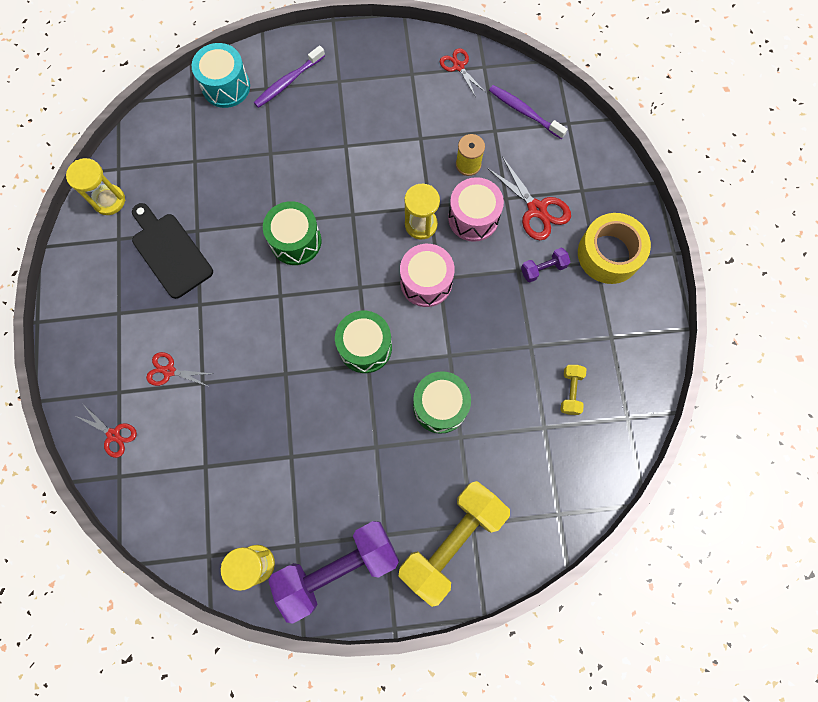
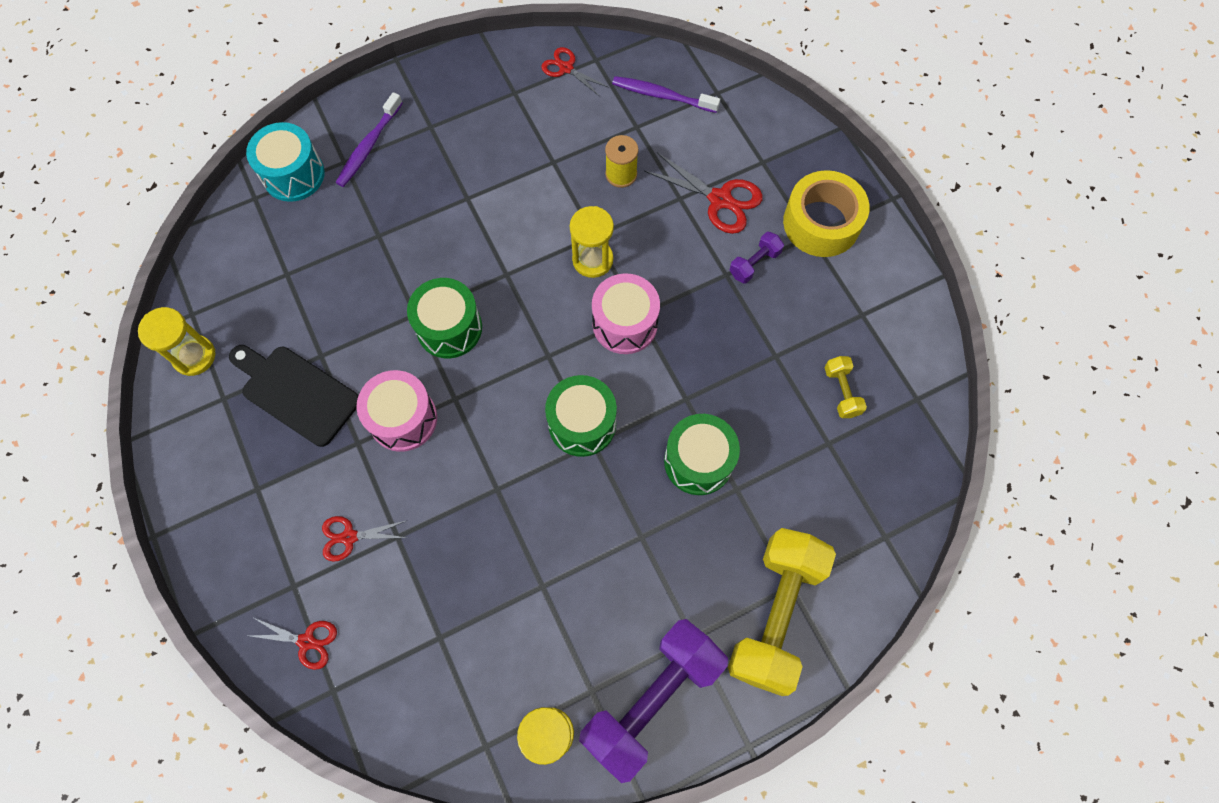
camera: 20 degrees left, 5 degrees down
(473, 218) = (651, 232): pink drum -> pink drum (403, 419)

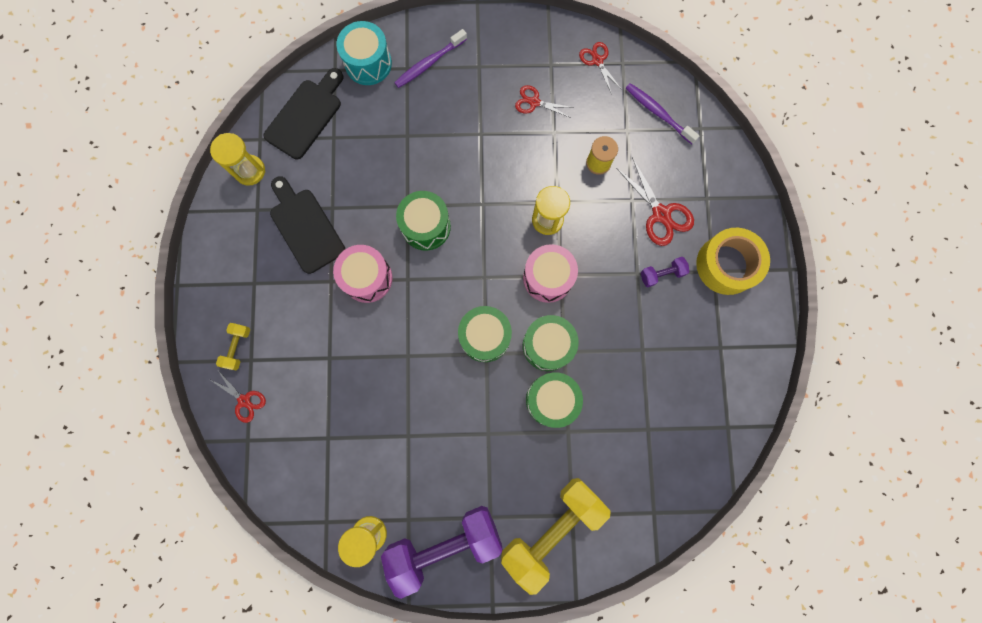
camera: 25 degrees right, 10 degrees up
(240, 264) = (306, 116): none -> black cutting board
(349, 537) = (299, 344): red scissors -> red scissors (534, 102)
(662, 400) = (547, 345): none -> green drum
(841, 391) = (676, 397): yellow dumbbell -> yellow dumbbell (238, 347)

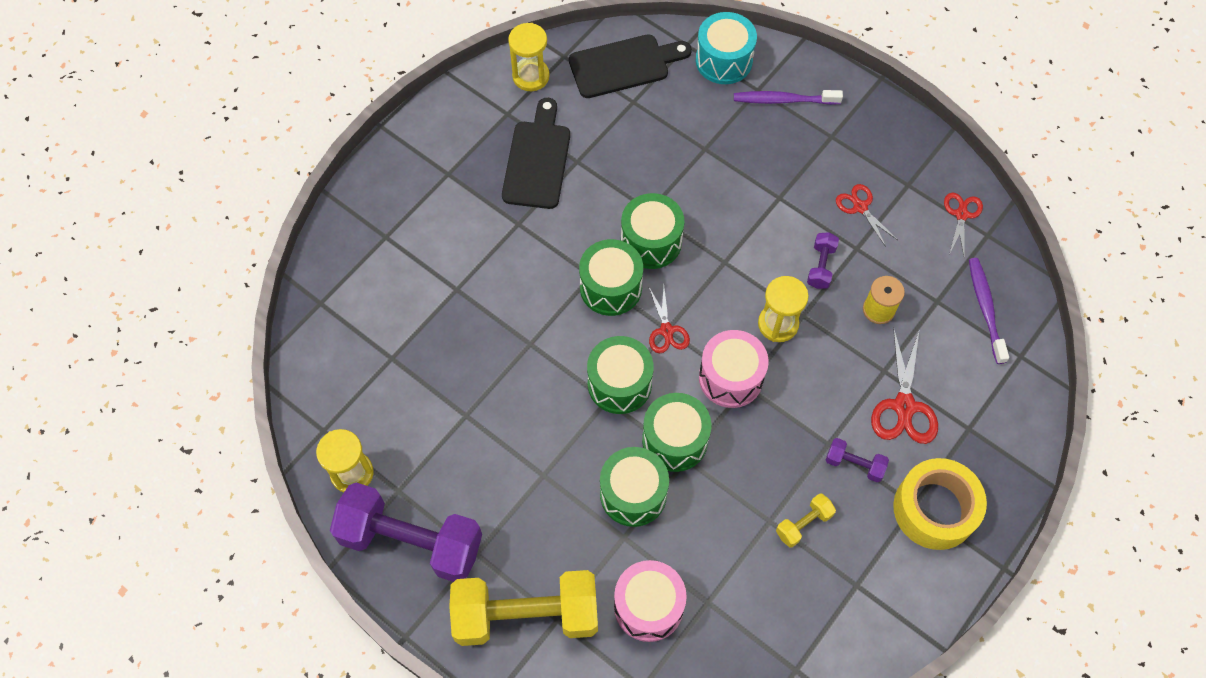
camera: 40 degrees right, 15 degrees down
(238, 347) = (384, 217): yellow dumbbell -> yellow dumbbell (803, 524)
(244, 400) = (348, 267): red scissors -> red scissors (666, 330)
(367, 278) = (554, 246): pink drum -> pink drum (648, 606)
(426, 277) = (611, 287): none -> green drum
(542, 161) = (820, 266): none -> purple dumbbell

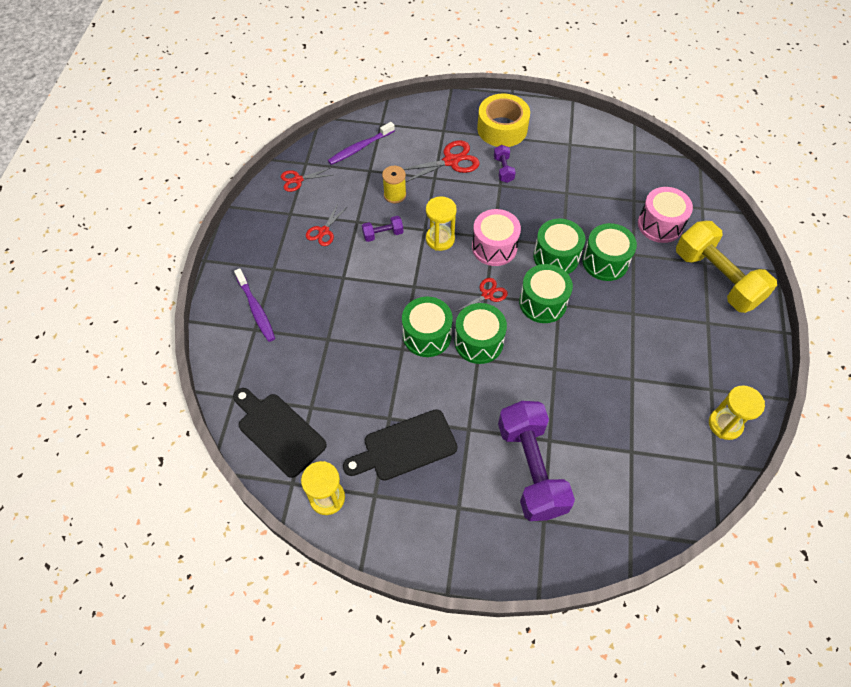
camera: 120 degrees left, 5 degrees down
(411, 541) = (732, 362): purple dumbbell -> purple dumbbell (531, 469)
(724, 60) = (237, 363): turquoise drum -> none
(803, 524) = (556, 177): yellow dumbbell -> none

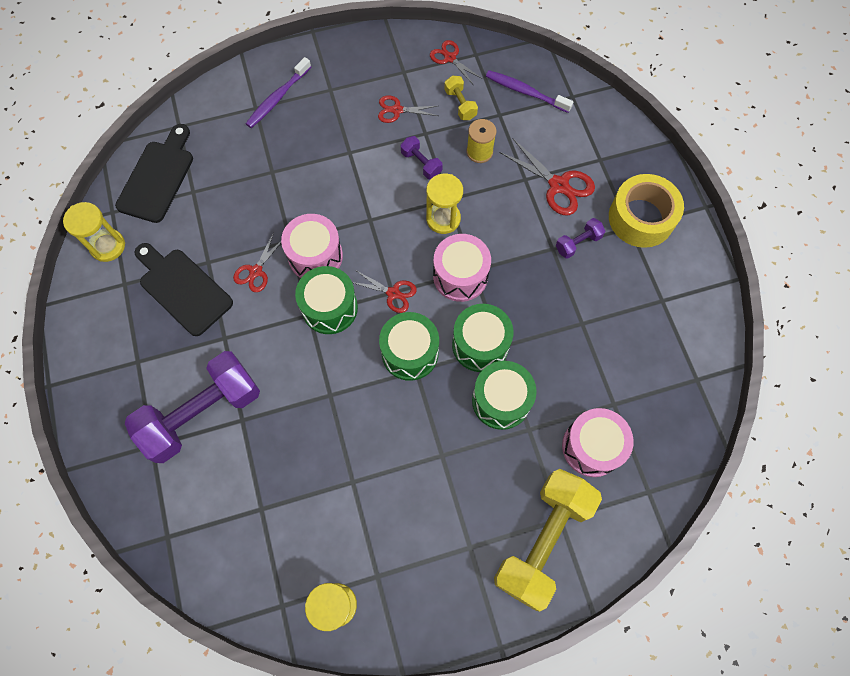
camera: 65 degrees right, 10 degrees up
(345, 190) = (460, 104): none -> yellow dumbbell
(418, 384) = (256, 271): none -> red scissors
(427, 335) = (315, 256): green drum -> pink drum

